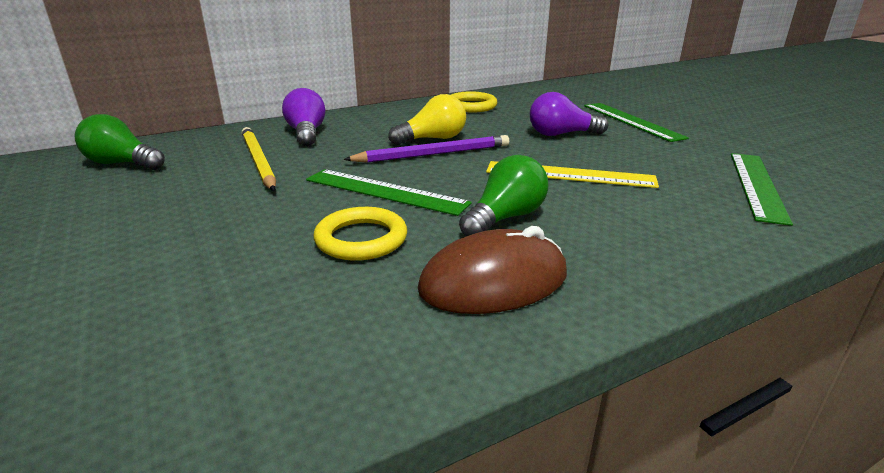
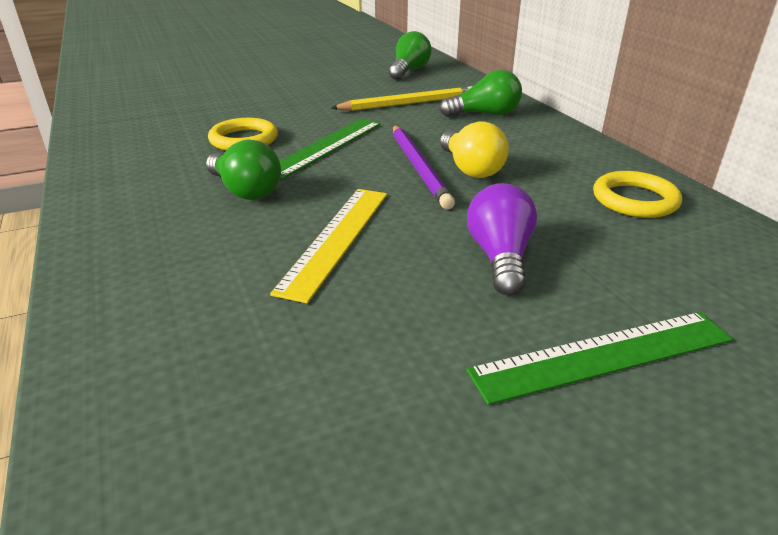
camera: 95 degrees right, 5 degrees up
(306, 133) = (485, 114): purple light bulb -> green light bulb
(494, 281) = (151, 178): brown mouse -> none
(757, 185) = (236, 405): green ruler -> none

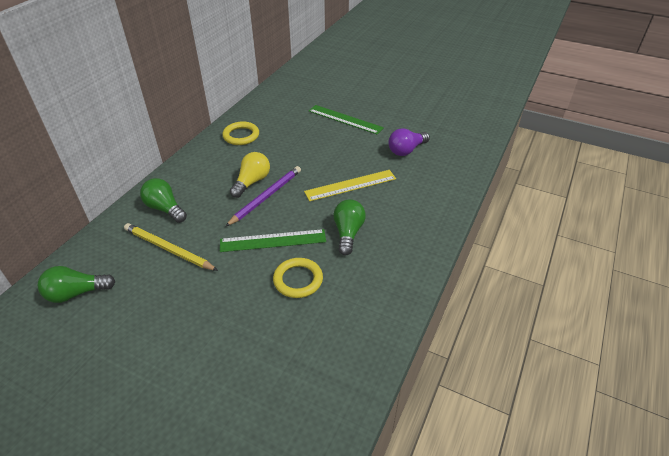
camera: 130 degrees left, 10 degrees up
(500, 257) = (318, 148): purple light bulb -> purple light bulb (406, 150)

